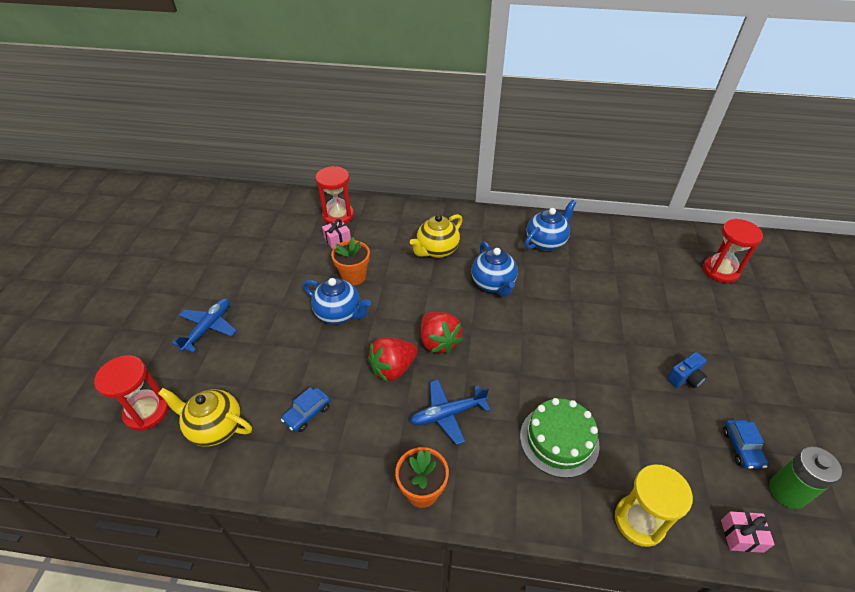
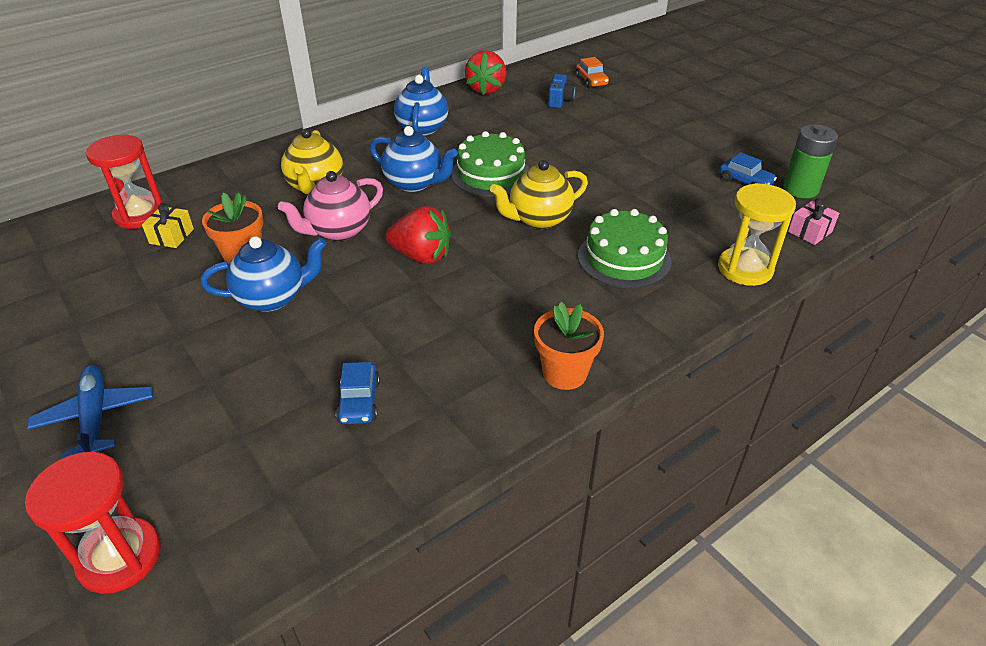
camera: 45 degrees left, 5 degrees down
(215, 427) = (255, 496): yellow teapot -> yellow teapot (539, 219)
(337, 239) = (172, 236): pink gift -> yellow gift
(393, 368) = (403, 304): red strawberry -> red strawberry (486, 89)
(415, 291) = (339, 231): none -> pink teapot
(448, 414) = (508, 303): blue plane -> none
(548, 308) = (491, 174): none -> green cake
(685, 378) = (657, 162): blue camera -> blue camera (560, 101)
(720, 271) = (591, 81): red hourglass -> orange car

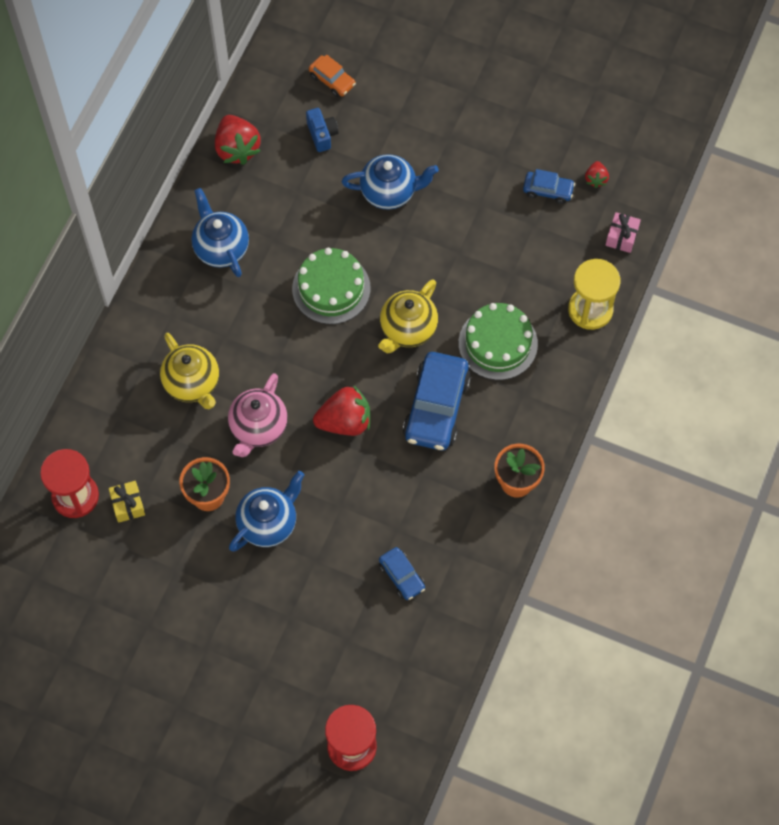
camera: 30 degrees left, 25 degrees up
(96, 417) = (245, 680): blue plane -> none
(414, 183) = (274, 335): blue teapot -> blue teapot (389, 192)
(521, 280) = (436, 408): none -> blue car
(800, 189) = (596, 179): green battery -> red strawberry

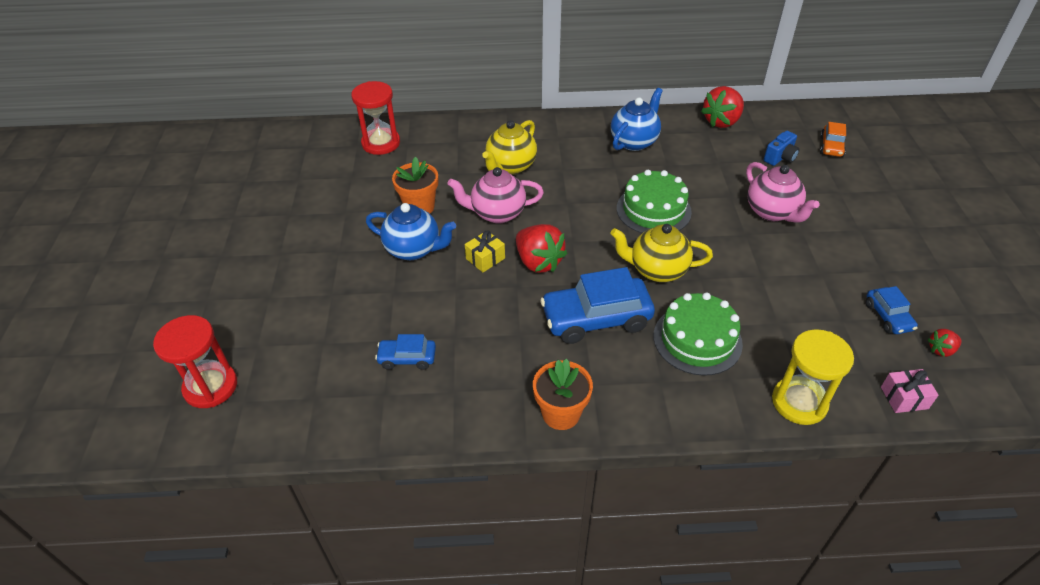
camera: 65 degrees right, 20 degrees down
(128, 505) = (388, 170): yellow gift -> yellow gift (485, 258)
(389, 192) = (772, 212): blue teapot -> pink teapot
(402, 576) = (407, 358): blue car -> blue car turned 60 degrees clockwise

